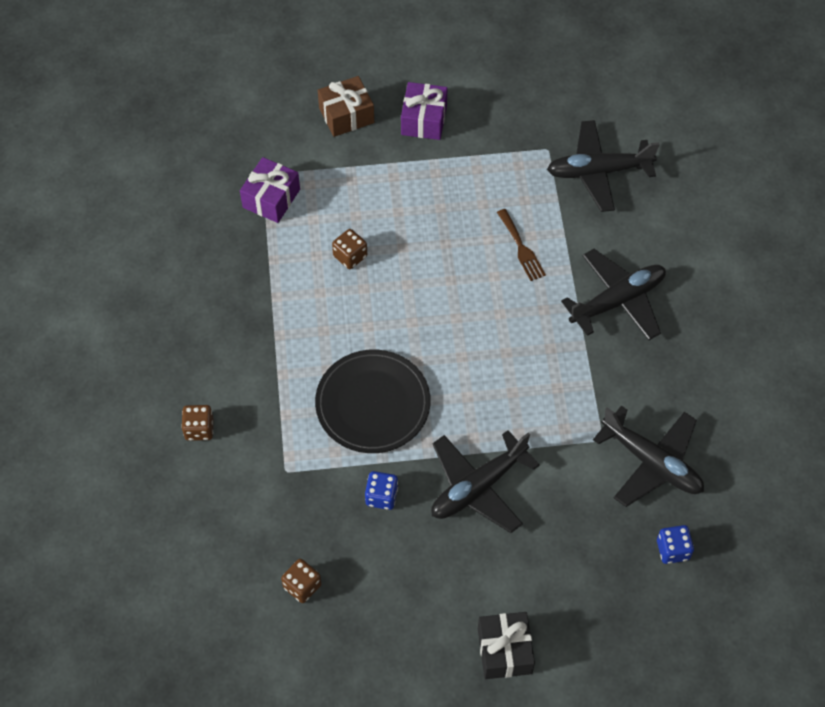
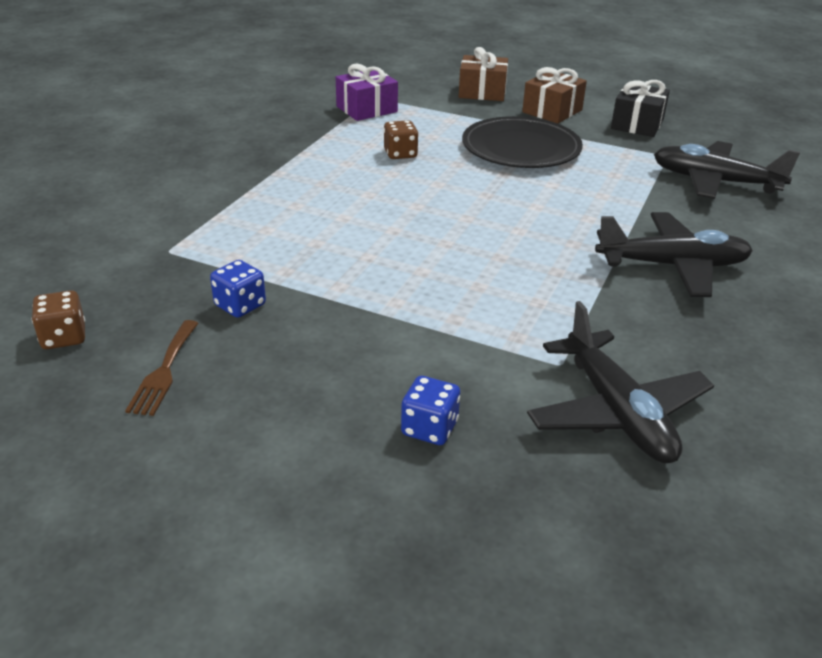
camera: 30 degrees right, 25 degrees down
(199, 429) = (130, 198): brown dice -> none
(373, 404) = (313, 240): black plate -> black plate (521, 148)
(424, 120) = (552, 111): purple gift -> brown gift
(478, 487) = (359, 342): black plane -> none
(504, 651) = (218, 515): black gift -> black gift (637, 124)
(521, 248) = (584, 199): brown fork -> brown fork (164, 371)
(672, 550) = (581, 520): blue dice -> blue dice (429, 428)

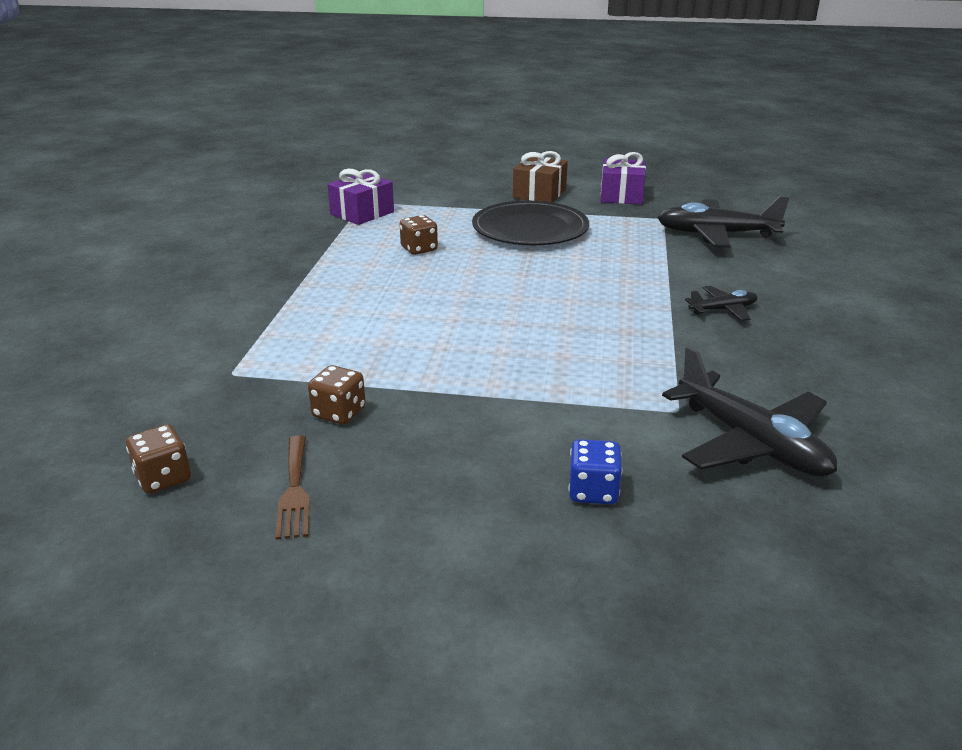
camera: 15 degrees left, 5 degrees down
(240, 305) = (339, 413): blue dice -> brown dice
(482, 92) = (465, 185): brown gift -> none
(637, 124) = (621, 195): black gift -> purple gift
(672, 266) = (723, 310): black plane -> black plane, size x0.52

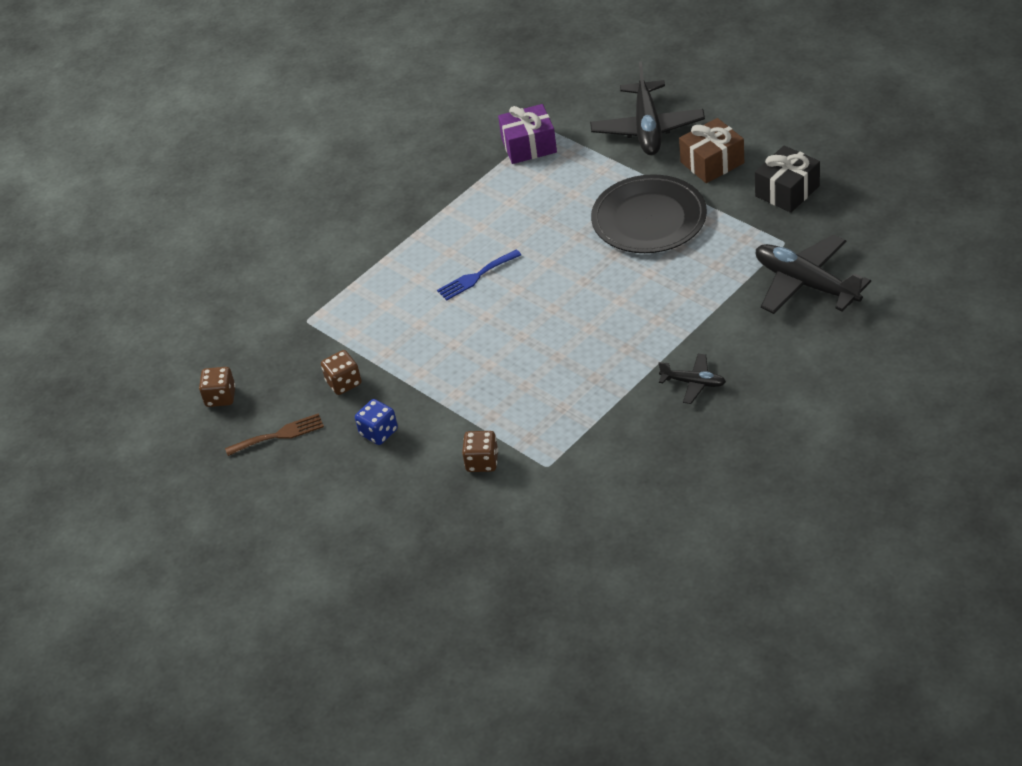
camera: 40 degrees right, 15 degrees up
(294, 490) = (279, 435): brown fork -> brown fork turned 135 degrees counterclockwise
(407, 295) = (476, 277): none -> blue fork
(419, 249) = (532, 217): brown dice -> brown dice (482, 462)
(593, 491) = (433, 504): blue dice -> blue dice (379, 432)
(621, 195) = (787, 191): purple gift -> black gift
(750, 443) = (562, 511): black plane -> black plane (647, 128)

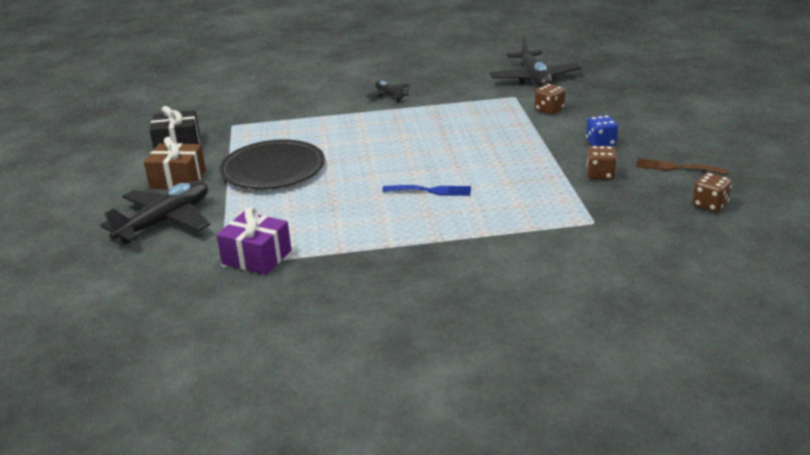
camera: 145 degrees left, 15 degrees down
(806, 284) = (261, 106): black plane -> black plane (534, 79)

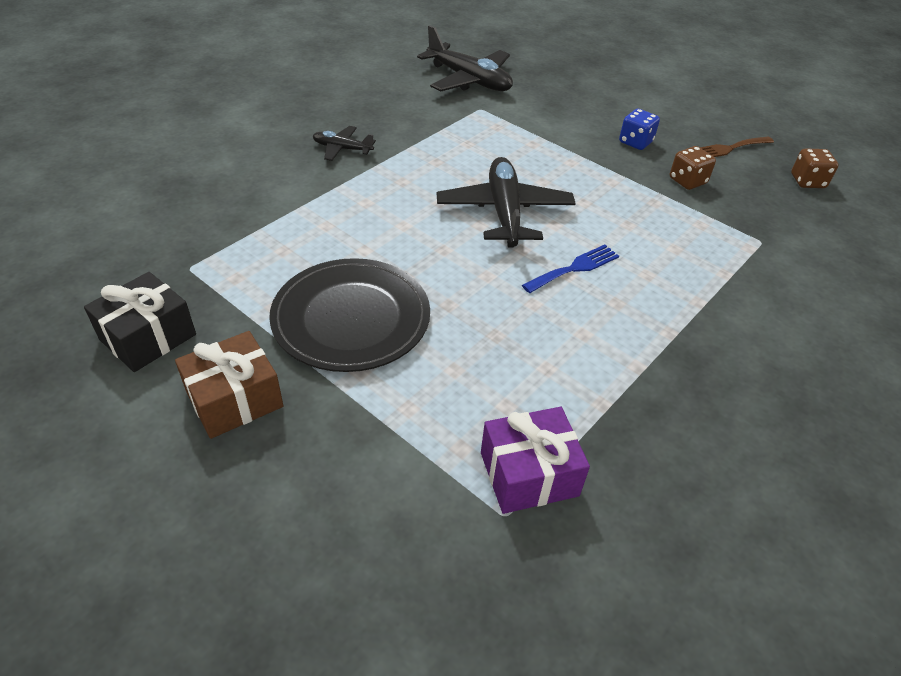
camera: 45 degrees left, 15 degrees up
(165, 221) = (320, 486): black plane -> black plane (504, 212)
(549, 110) = (536, 116): brown dice -> none

